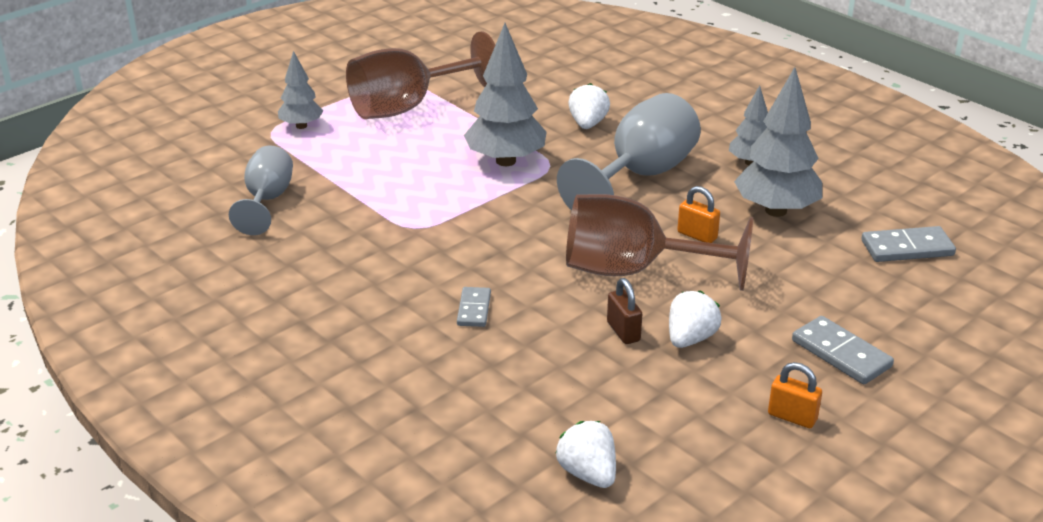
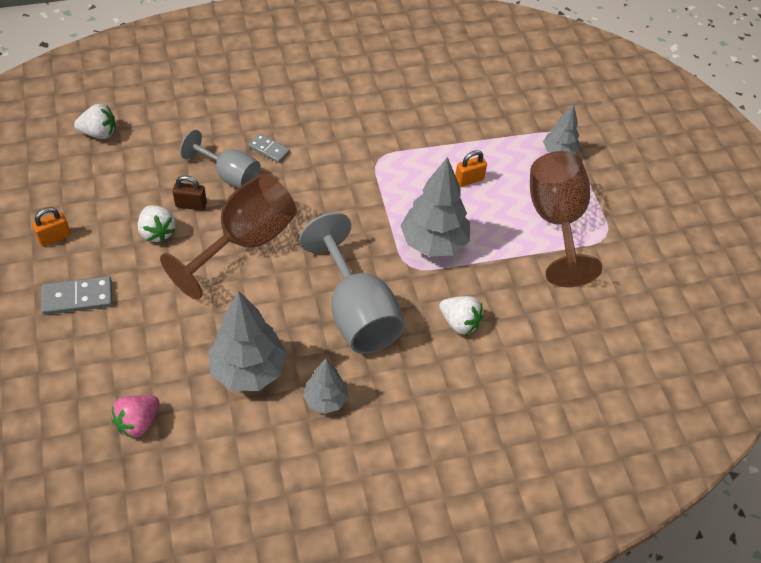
camera: 115 degrees right, 20 degrees up
(267, 200) = (461, 104): grey goblet -> grey goblet (230, 175)
(697, 235) = (256, 301): orange padlock -> orange padlock (469, 180)
(907, 248) = (138, 422): grey domino -> pink strawberry

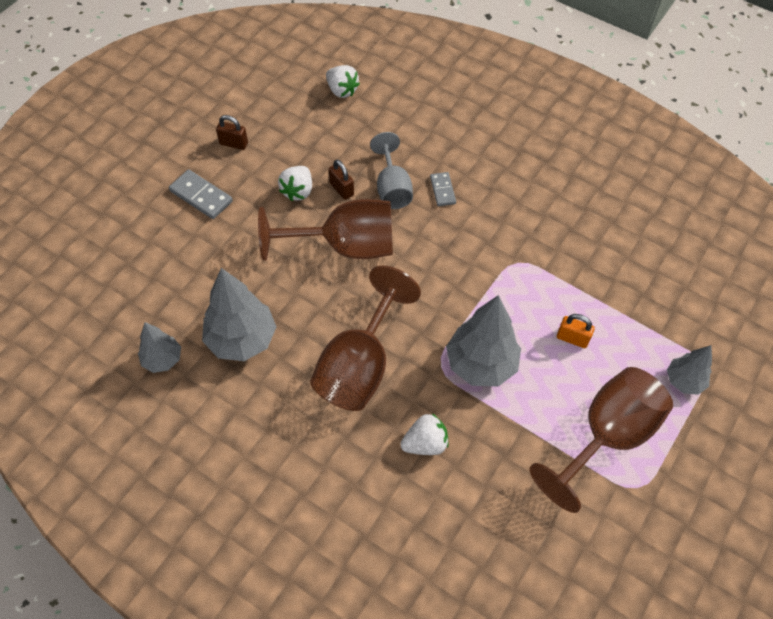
camera: 50 degrees right, 5 degrees up
(54, 237) = (233, 144): orange padlock -> brown padlock
(138, 422) = (140, 312): pink strawberry -> none
(325, 400) = (264, 408): grey tree -> grey tree (162, 360)
(357, 313) = (359, 366): grey goblet -> brown goblet
(459, 323) = (425, 443): white strawberry -> white strawberry turned 105 degrees counterclockwise

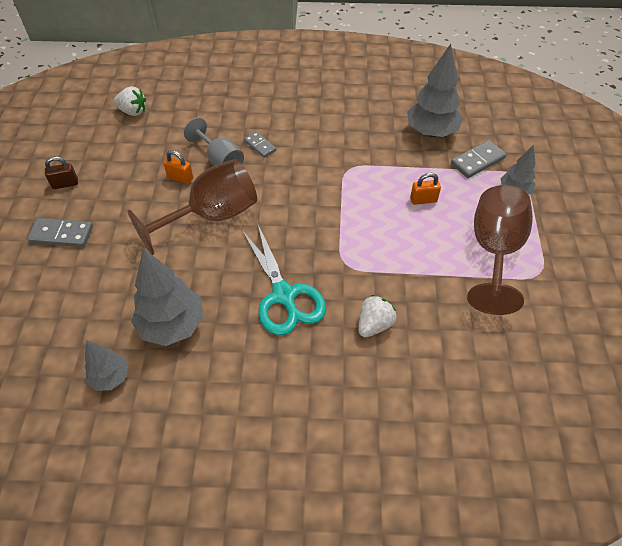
camera: 30 degrees left, 5 degrees down
(298, 191) = (145, 195): white strawberry -> none
(341, 189) = (180, 178): brown padlock -> orange padlock
(359, 366) = (284, 295): brown goblet -> turquoise scissors
(481, 364) = (374, 248): grey tree -> grey tree (431, 132)
(669, 324) = (477, 161): none -> grey domino

